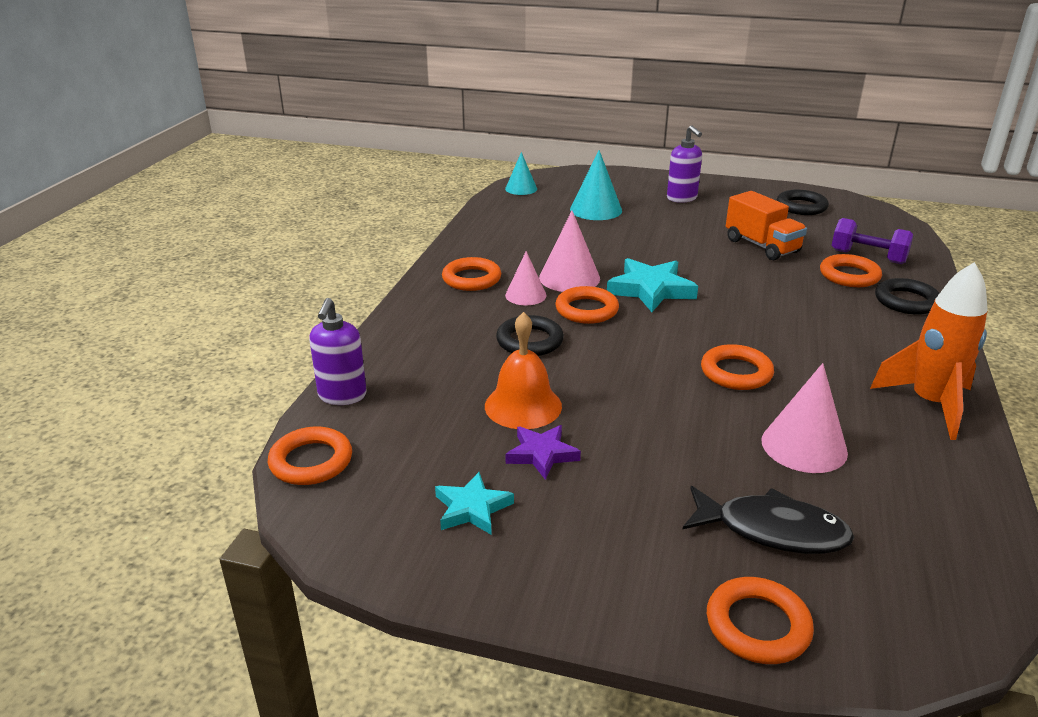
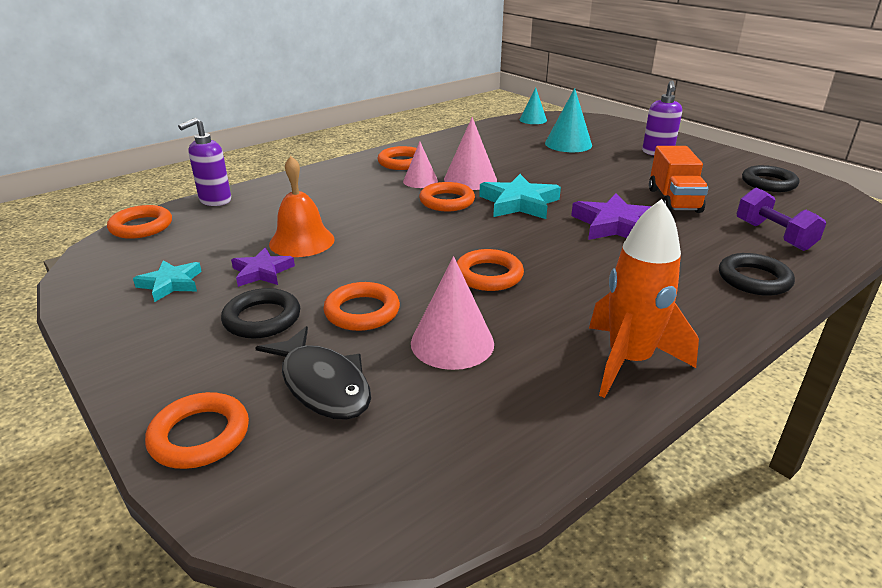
camera: 35 degrees right, 0 degrees up
(529, 341) = (374, 207): black ring -> black ring (262, 318)
(755, 286) = (615, 225): none -> purple star
(849, 275) = (725, 243): orange ring -> orange ring (362, 311)

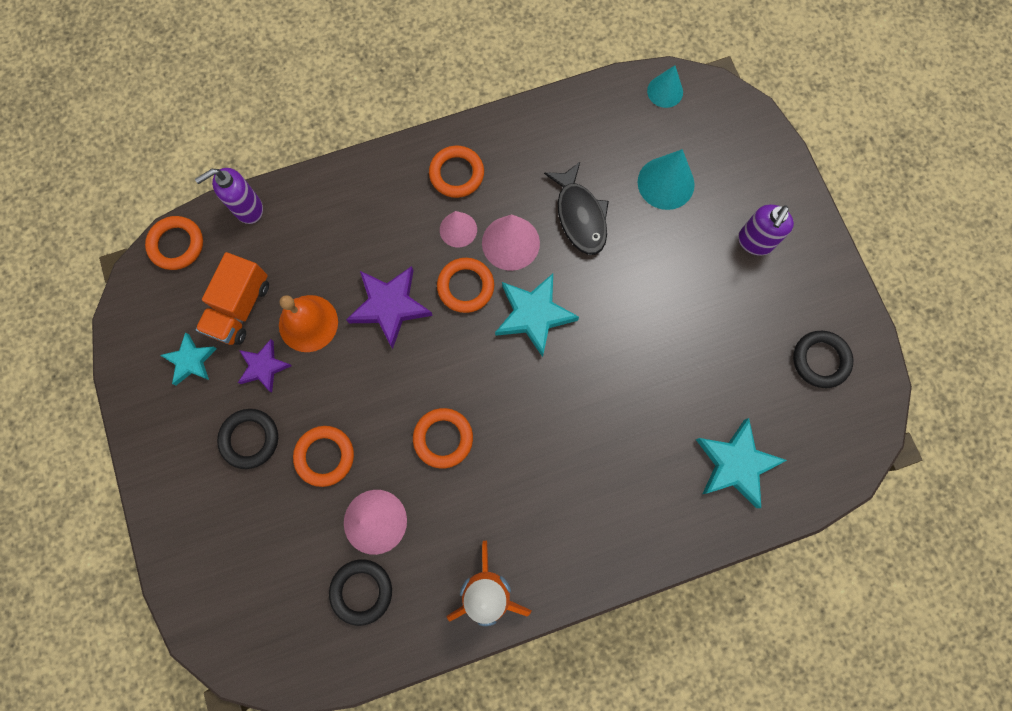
camera: 20 degrees right, 45 degrees up
(200, 435) = (187, 559): orange ring -> none
(322, 384) = (272, 536): black fish -> black fish (580, 216)
(615, 225) = (600, 392): purple star -> purple star (390, 306)
(673, 200) = (691, 363): orange truck -> orange truck (240, 308)
(754, 279) = (659, 525): black ring -> black ring (361, 591)
(773, 235) = (735, 464): purple dumbbell -> turquoise star

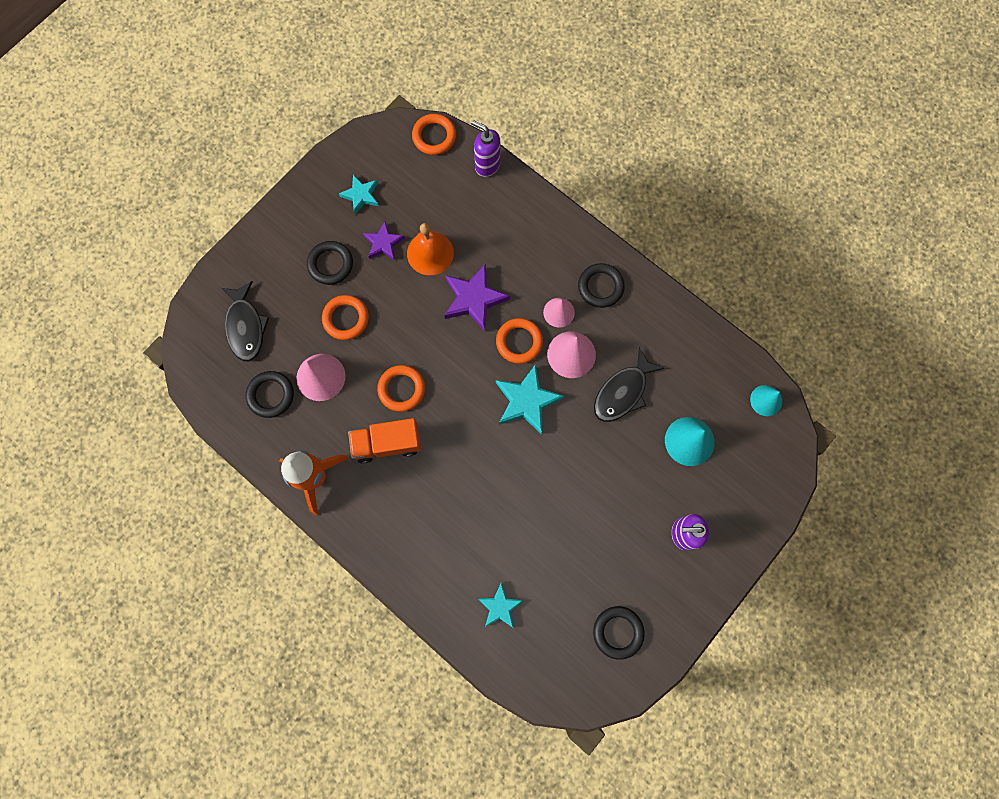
camera: 60 degrees right, 0 degrees up
(240, 308) = (415, 203): orange truck -> orange truck (387, 443)
(261, 578) = (246, 327): none -> black fish
(456, 174) = (600, 287): orange ring -> black ring
(735, 464) = (500, 606): turquoise star -> turquoise star, size x0.62

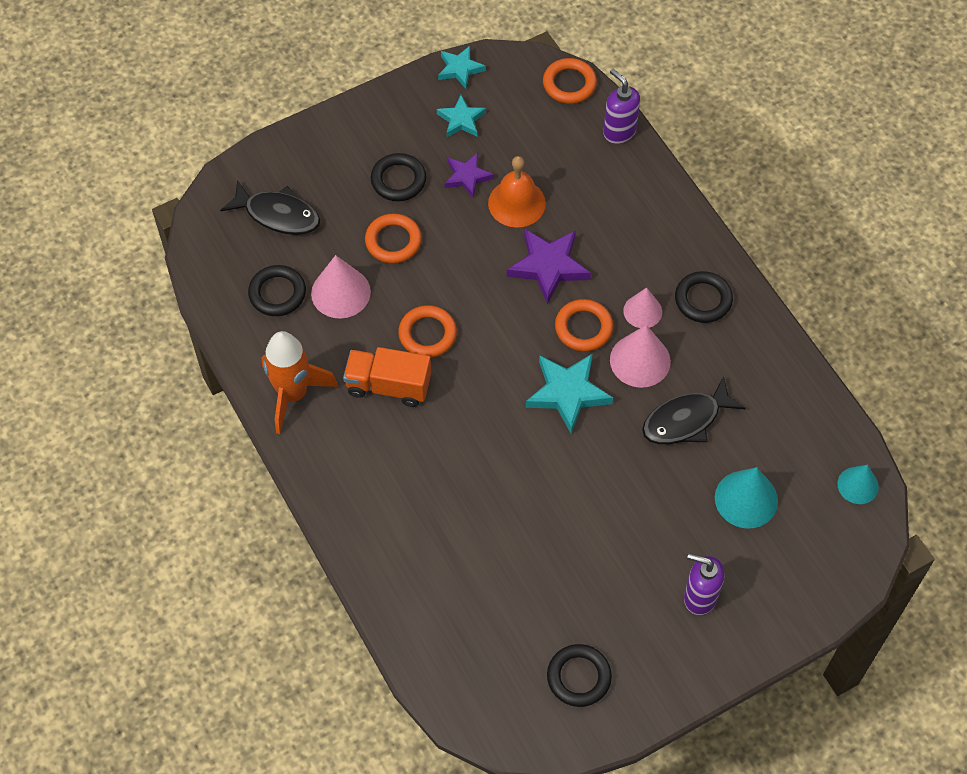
camera: 20 degrees right, 15 degrees down
(246, 327) = (278, 214): black fish -> black fish turned 75 degrees counterclockwise
(500, 606) = (450, 601): turquoise star -> turquoise star (460, 69)

